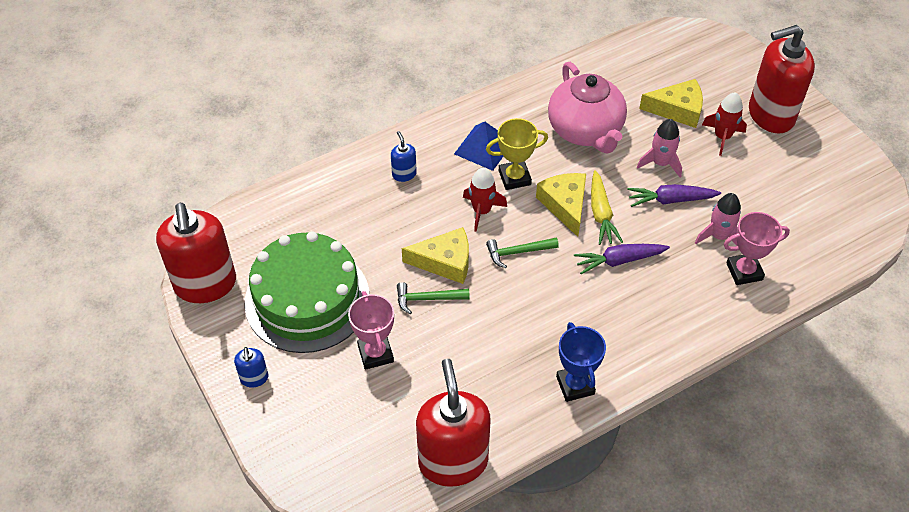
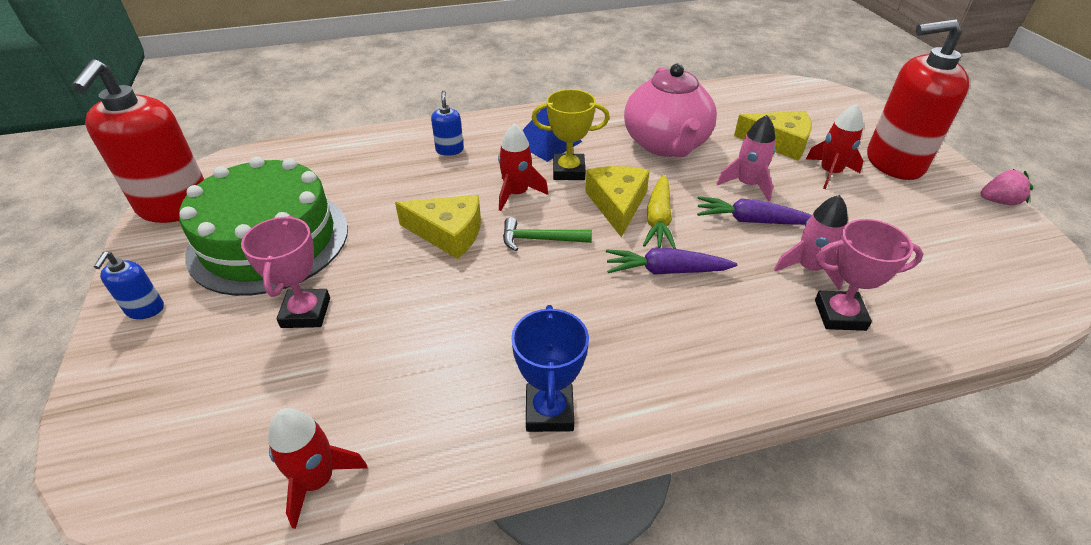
camera: 15 degrees right, 10 degrees down
(428, 299) = (406, 266): green hammer -> none
(453, 461) = (317, 481): red soap dispenser -> red rocket
(849, 142) = (998, 201): none -> pink strawberry

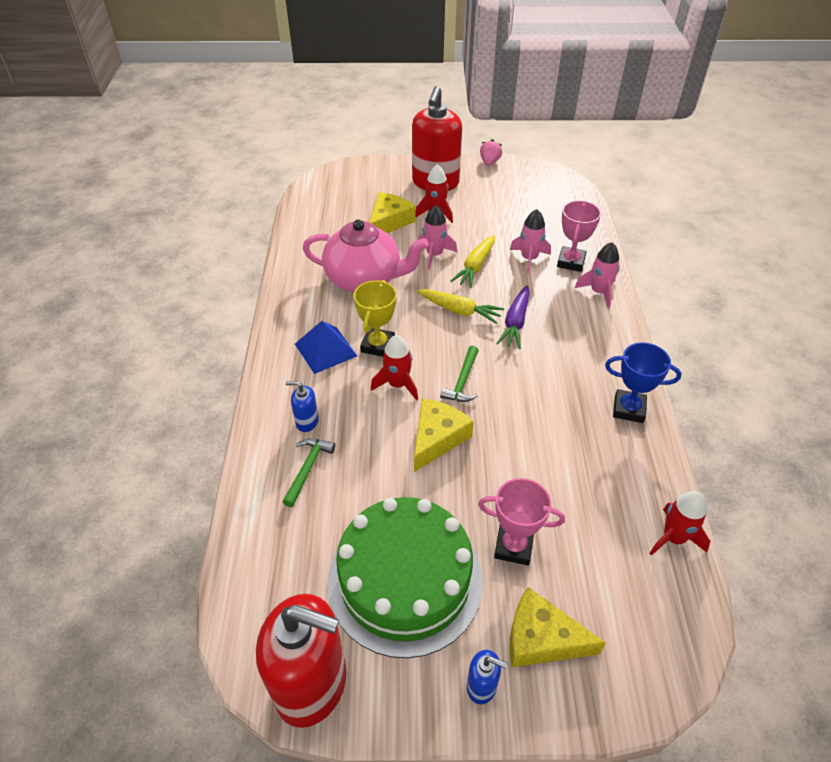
camera: 75 degrees left, 5 degrees up
(393, 161) = (307, 469): none -> green hammer
(617, 204) = (434, 328): yellow cheese -> yellow cheese (542, 639)
(751, 221) = (475, 266): purple carrot -> yellow carrot
(792, 355) = (598, 292): none -> pink rocket

